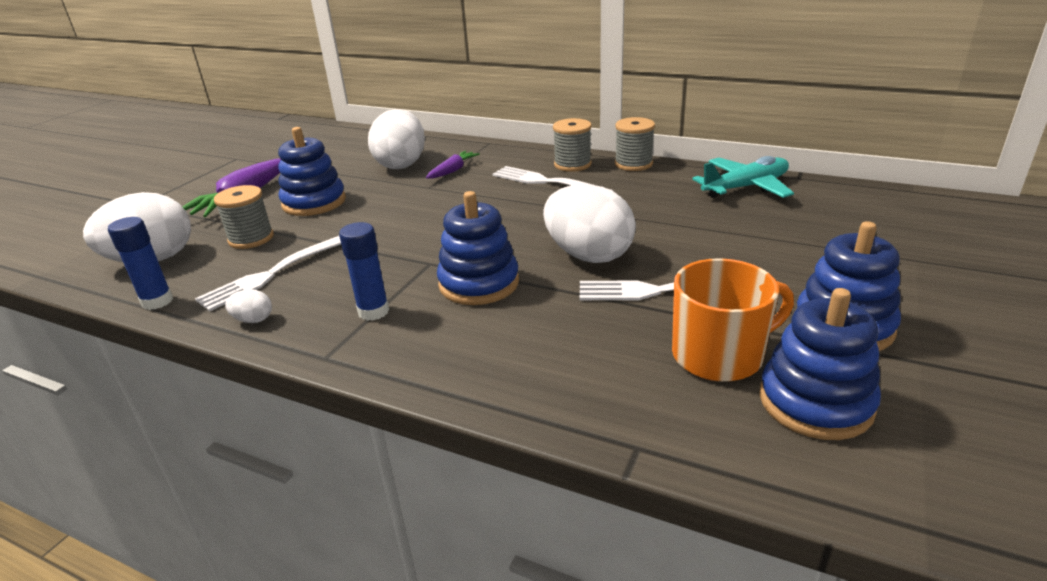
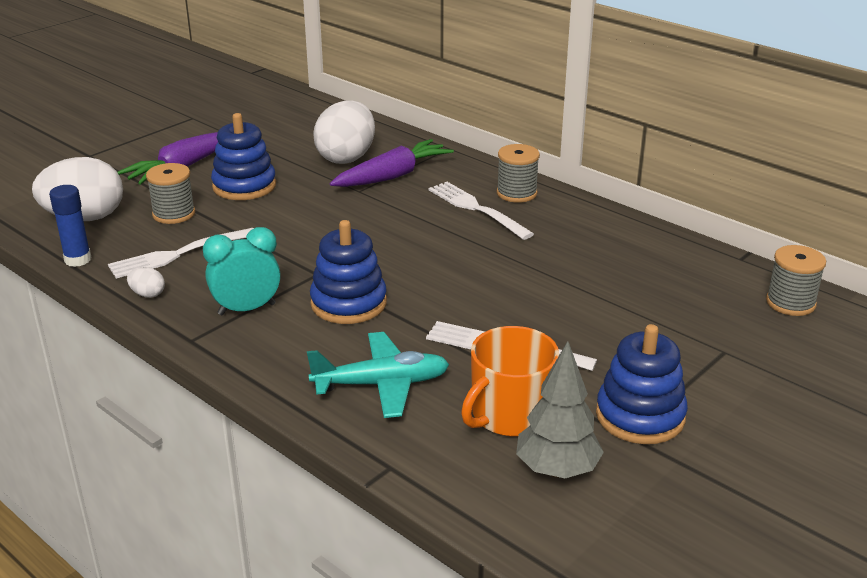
camera: 15 degrees right, 0 degrees up
(373, 311) = (247, 309): blue glue stick -> turquoise clock
(452, 171) = (392, 176): purple carrot -> purple carrot, size x1.80
(588, 255) = (463, 298): white egg -> none
(633, 164) = (580, 205): grey spool -> grey spool (790, 303)
(719, 355) = (509, 414): orange mug -> orange mug turned 135 degrees clockwise
(745, 187) = (674, 258): turquoise plane -> turquoise plane (381, 384)
(815, 402) = (557, 470): blue stacking toy -> grey tree

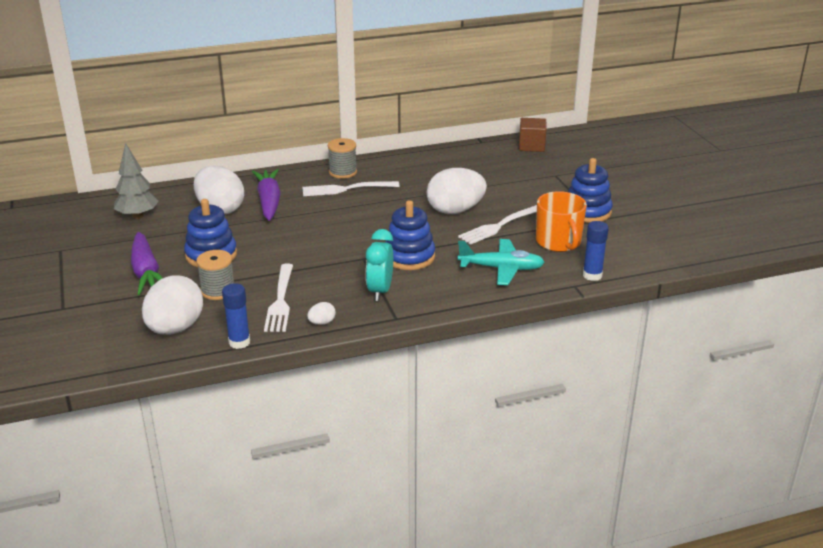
camera: 60 degrees left, 0 degrees up
(381, 384) = (501, 269): turquoise plane -> turquoise plane turned 75 degrees clockwise
(436, 477) = (592, 275): none -> blue glue stick
(508, 299) = (455, 210): none -> white egg
(557, 470) = (610, 244): grey tree -> grey tree (138, 216)
(790, 303) = (531, 146): grey spool -> brown cube

